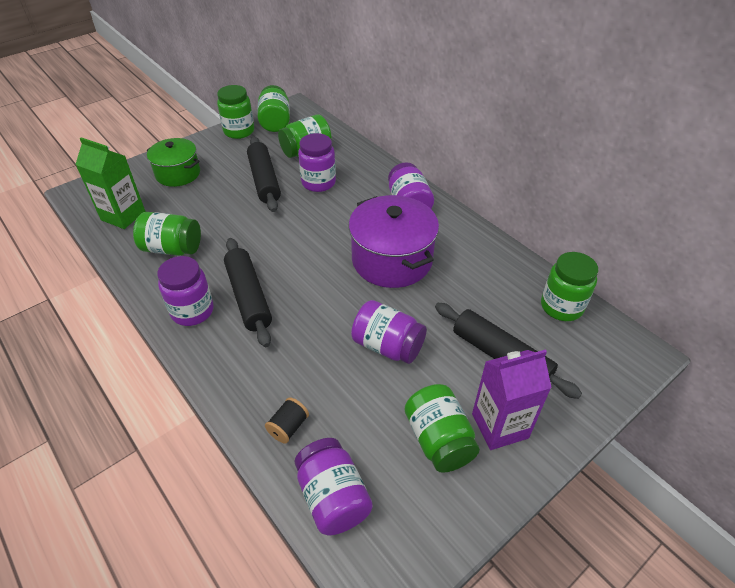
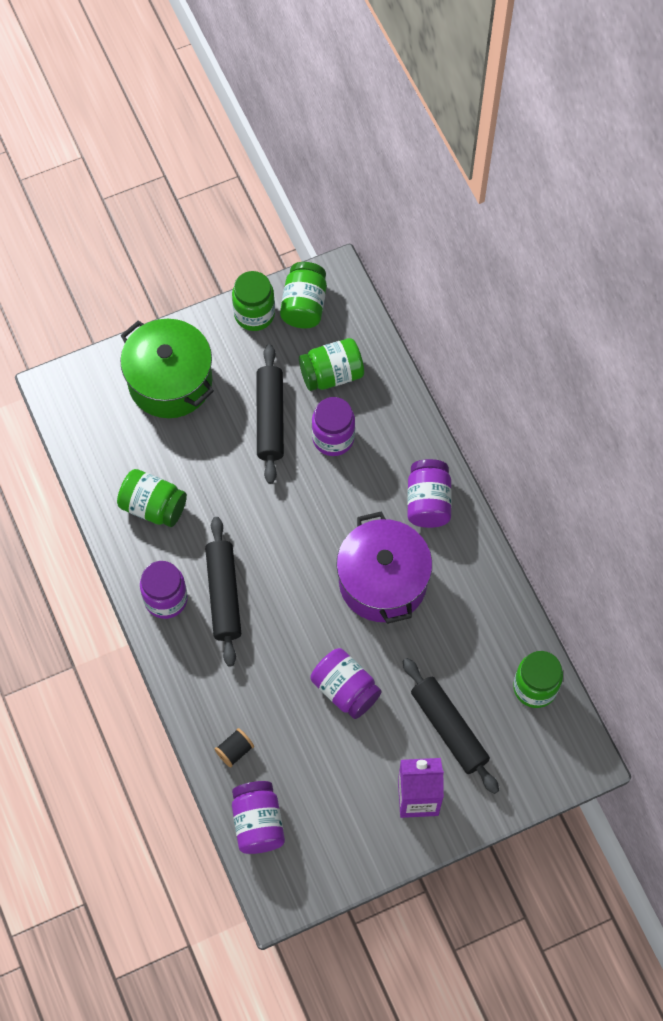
camera: 15 degrees right, 20 degrees up
(123, 215) = (103, 441): green carton -> none
(178, 174) = (170, 381): green pot -> green pot, size x1.56
(438, 440) = (360, 796): green jar -> none

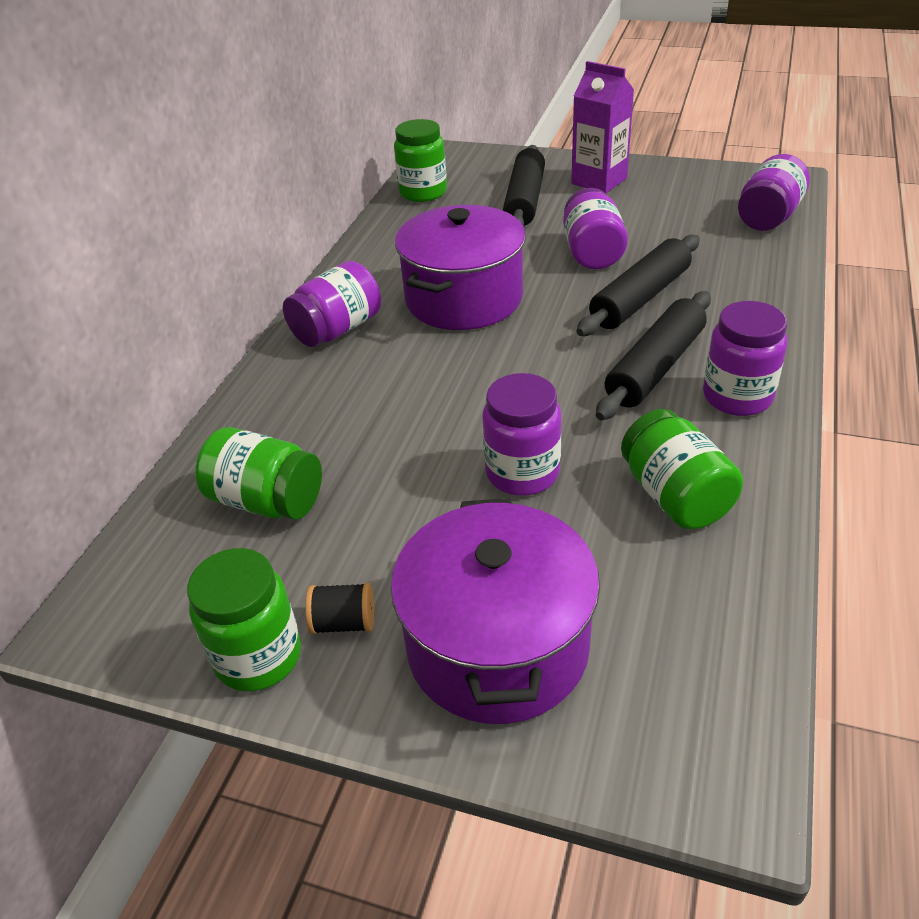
camera: 135 degrees left, 25 degrees down
(170, 381) = (497, 646): green pot -> purple pot
(235, 750) = (752, 261): black spool -> black spool (344, 622)
(270, 418) = (406, 501): black rolling pin -> black rolling pin (640, 298)
(304, 305) = (178, 615): green jar -> none
(333, 438) = (356, 434): purple jar -> purple jar (522, 473)

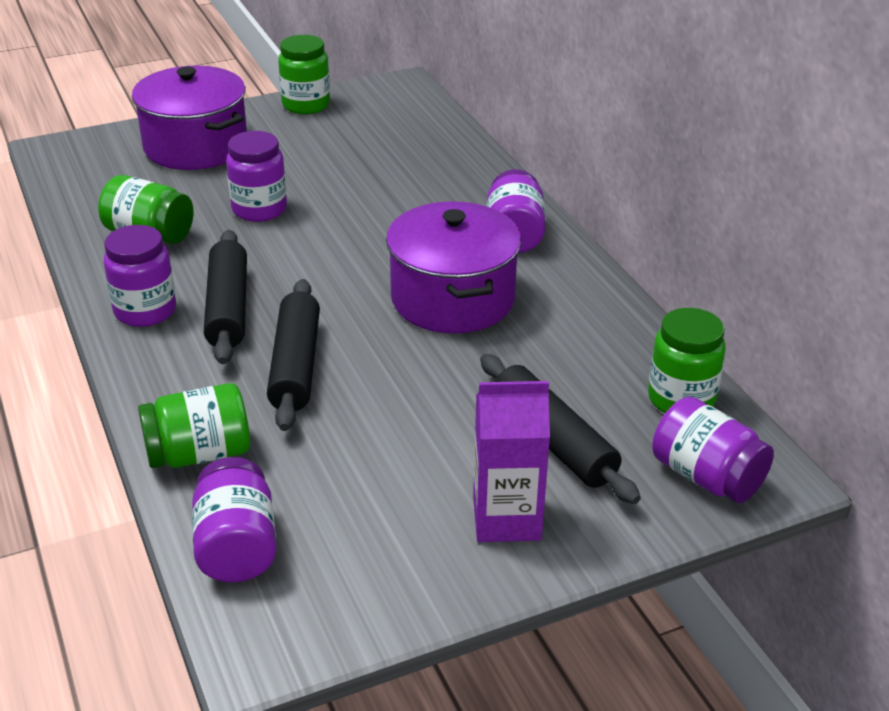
camera: 135 degrees right, 5 degrees down
(266, 501) = (393, 143): green jar -> green jar (199, 453)
(344, 622) = (281, 126): black spool -> none
(592, 252) = (394, 398): purple jar -> purple jar (706, 476)

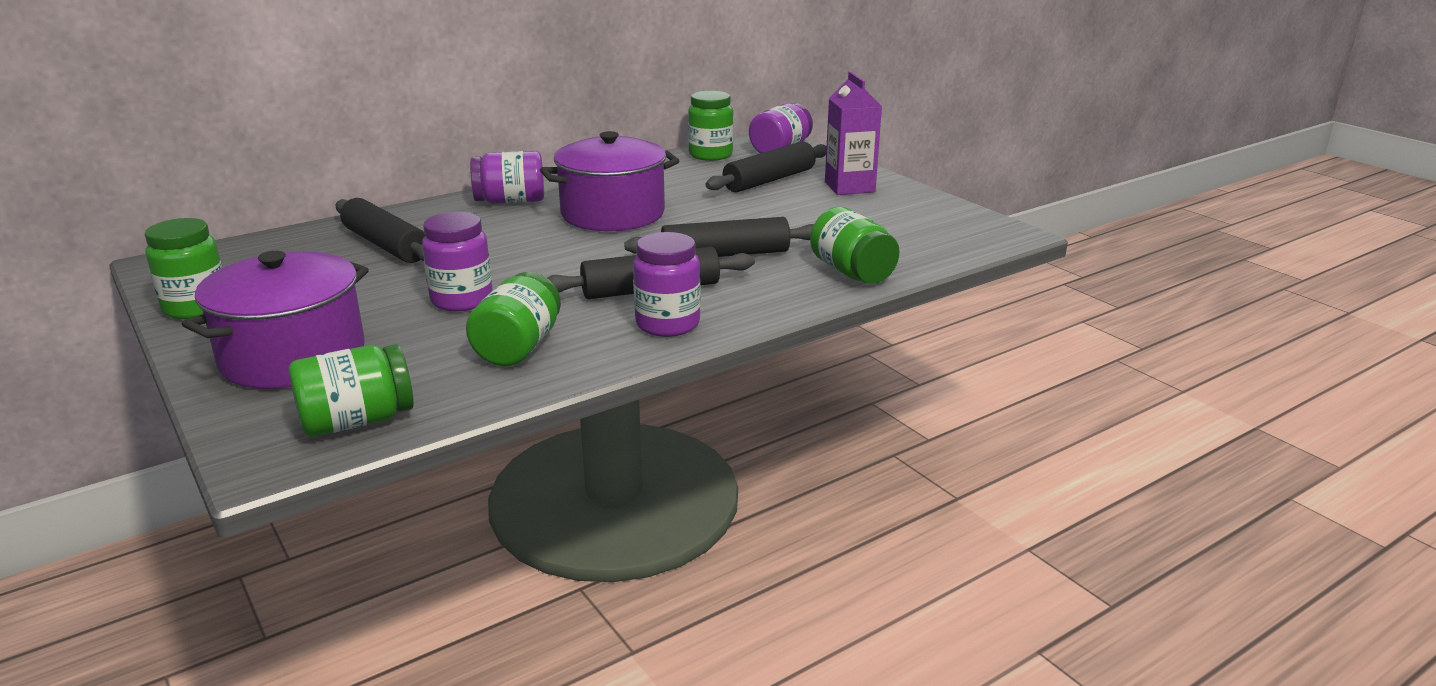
camera: 100 degrees left, 10 degrees down
(79, 174) = (357, 421): none -> green jar
(237, 547) = (933, 248): purple jar -> none
(407, 171) = (386, 245): none -> black rolling pin

